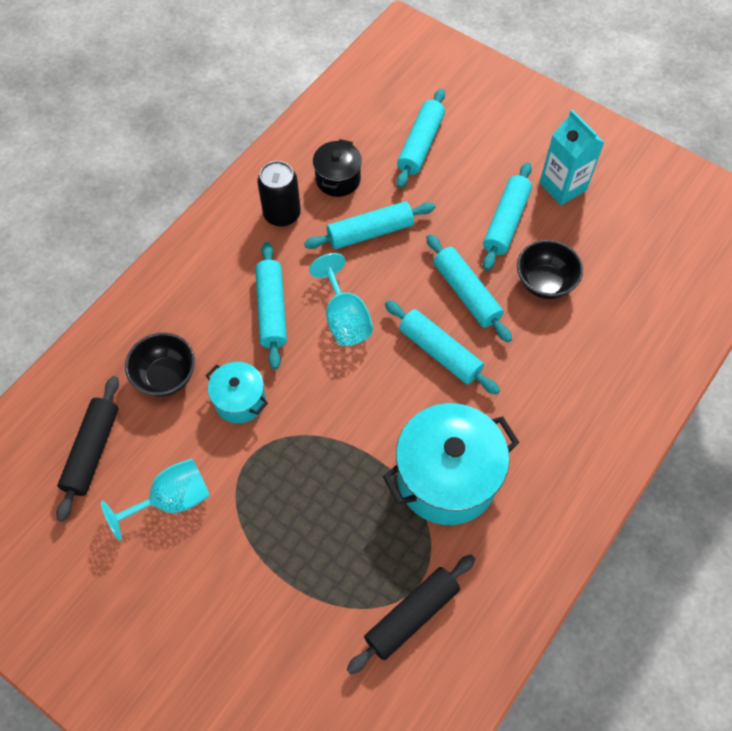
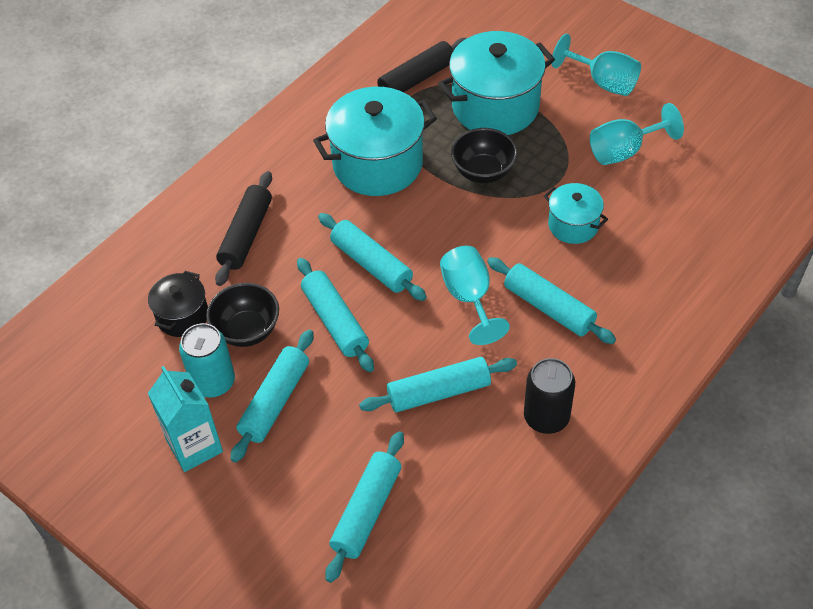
camera: 175 degrees left, 10 degrees down
(92, 451) = (708, 187): black rolling pin -> black rolling pin (246, 235)
(166, 376) = (651, 246): black bowl -> black bowl (483, 172)
(180, 612) = (603, 82): none -> turquoise goblet
(272, 310) = (549, 308): turquoise rolling pin -> turquoise rolling pin turned 45 degrees counterclockwise
(314, 568) = (495, 106): none -> turquoise pot
(338, 179) = (477, 463): black pot -> black pot (182, 316)
(562, 237) = (213, 382): none -> turquoise can

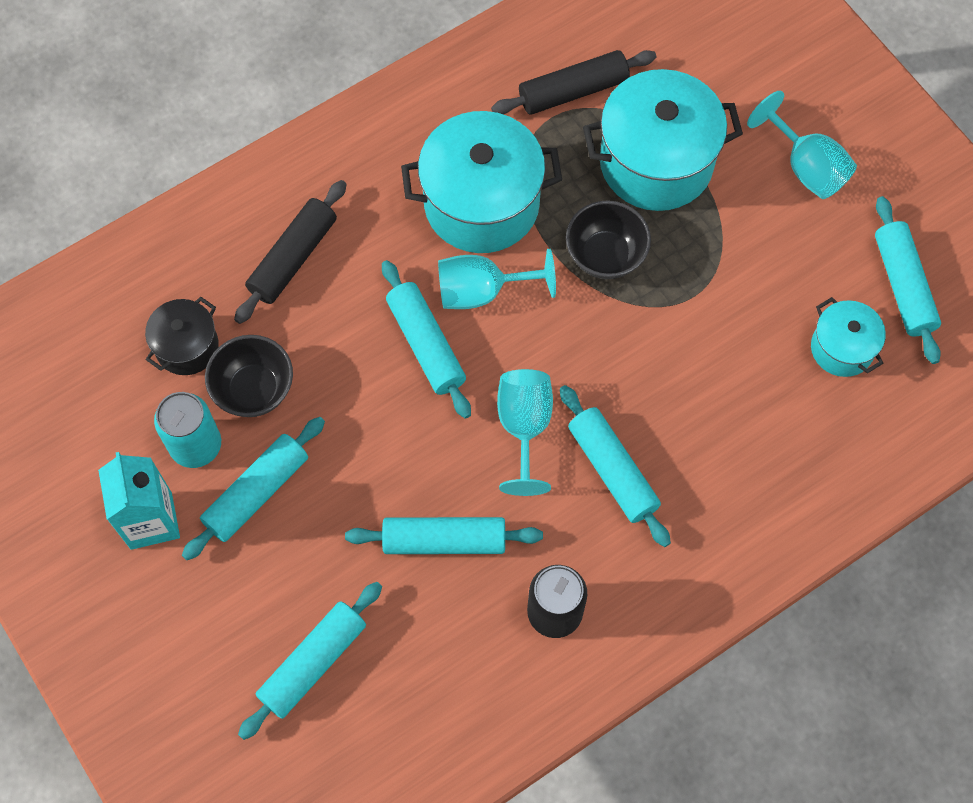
camera: 15 degrees right, 15 degrees up
(335, 321) = (358, 409): turquoise rolling pin -> turquoise rolling pin (903, 286)
(573, 225) = (685, 365): turquoise pot -> turquoise pot (842, 348)
(624, 151) = (791, 278): turquoise goblet -> turquoise goblet (482, 291)

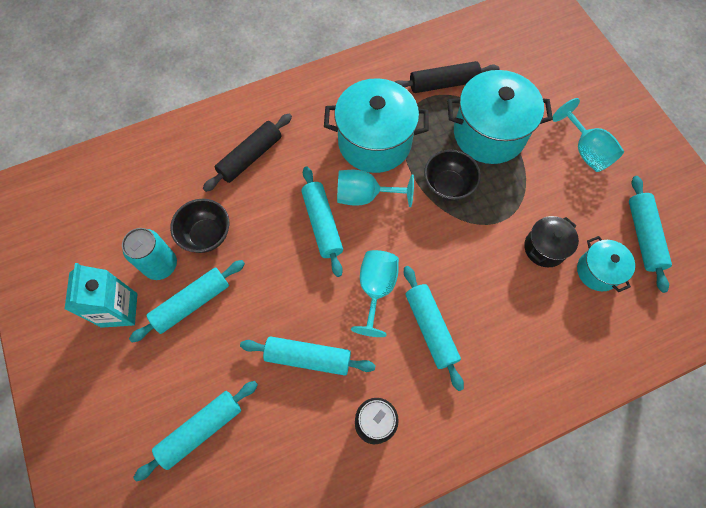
camera: 10 degrees right, 0 degrees up
(187, 347) = (171, 201): black pot -> black pot (544, 248)

